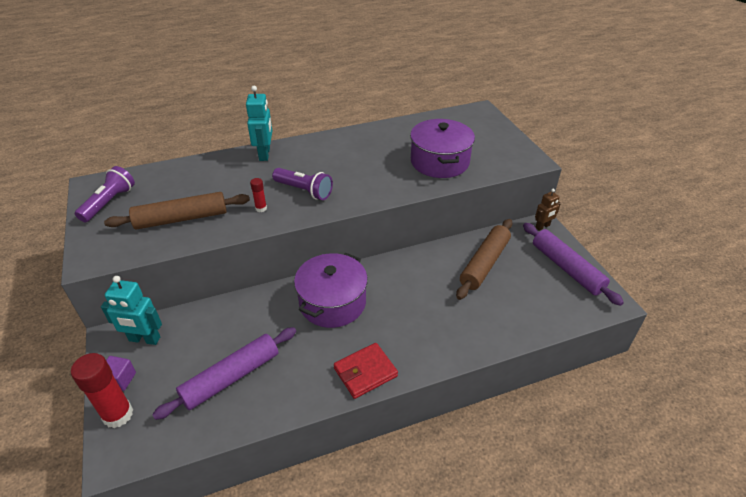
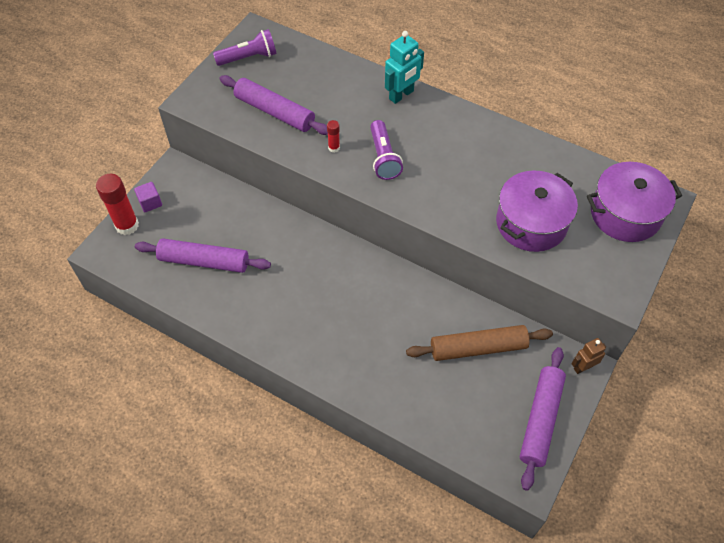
camera: 50 degrees right, 15 degrees up
(144, 339) = (189, 186): turquoise robot -> none
(181, 218) = (275, 111): brown rolling pin -> purple rolling pin
(332, 302) = (325, 269): purple pot -> purple pot (625, 214)
(365, 372) = (279, 339): red wallet -> none
(542, 227) = (583, 367): brown robot -> brown robot turned 135 degrees clockwise

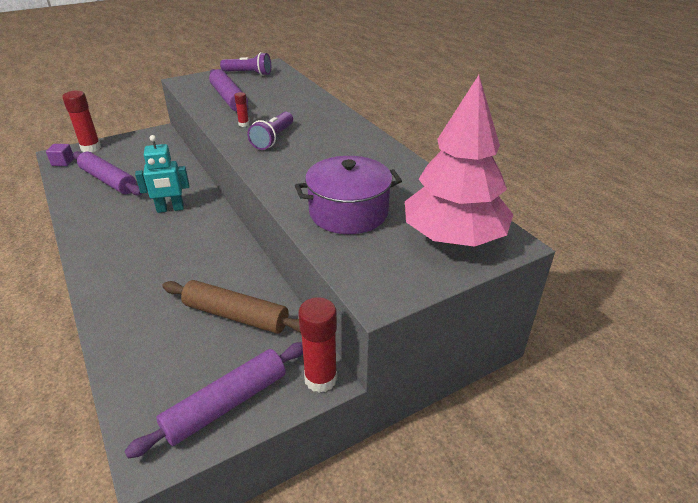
camera: 30 degrees right, 20 degrees down
(150, 203) = (120, 142): purple cube -> purple cube (63, 162)
(401, 95) = (331, 114): turquoise robot -> turquoise robot (170, 209)
(583, 367) = (320, 379): brown robot -> red glue stick
(625, 214) = (453, 238): purple pot -> pink tree

